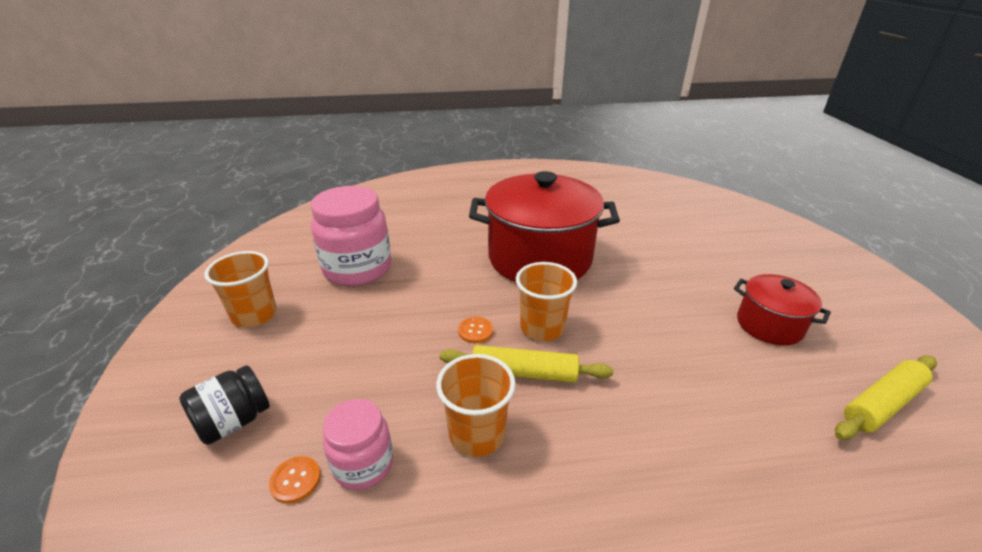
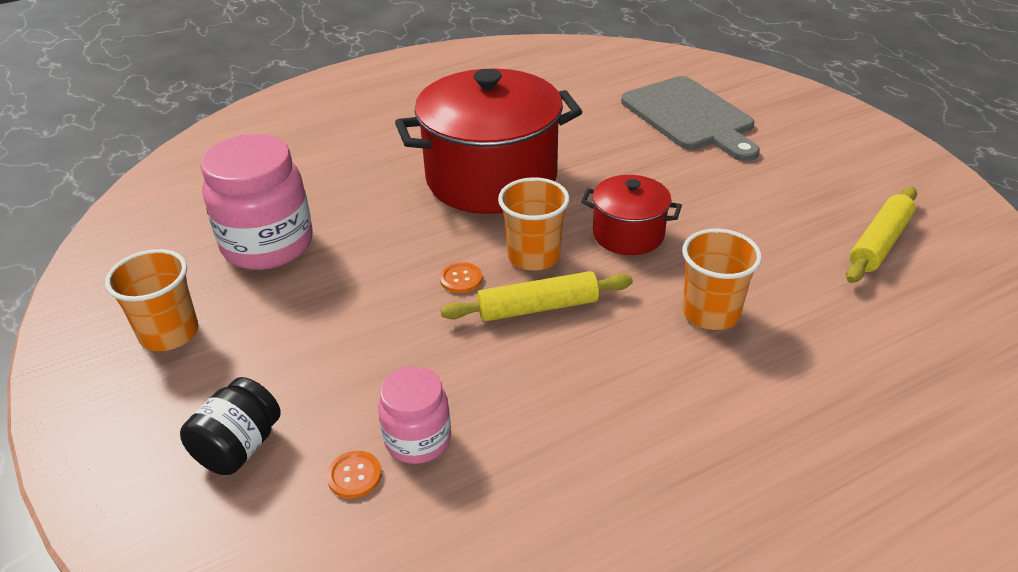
camera: 20 degrees left, 5 degrees up
(477, 434) = (520, 378): orange cup -> orange cup (710, 313)
(723, 246) = (690, 116): none -> grey cutting board
(769, 325) = (763, 194): red pot -> red pot (628, 234)

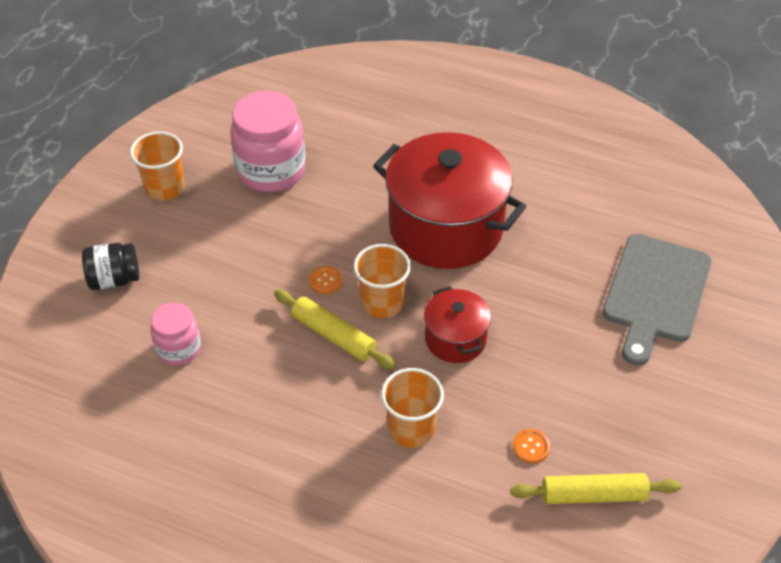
camera: 50 degrees right, 10 degrees up
(354, 476) = (134, 339): orange button -> orange button (531, 447)

